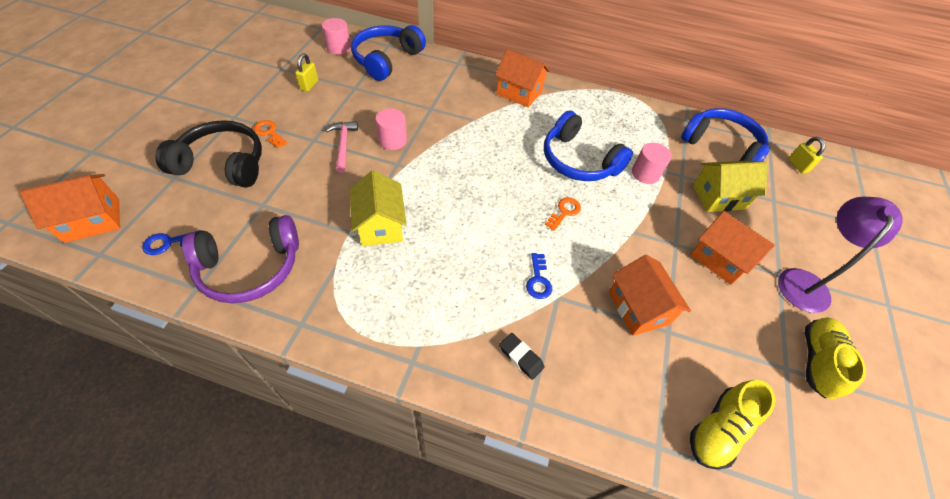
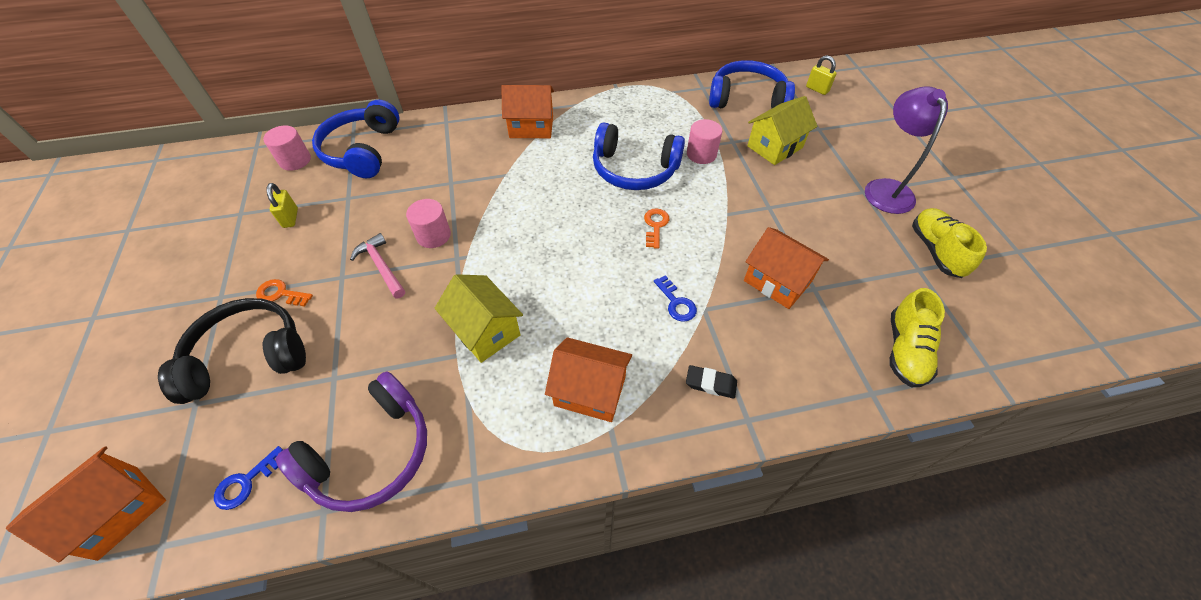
camera: 25 degrees left, 0 degrees up
(719, 259) = (811, 202): orange house -> orange house (590, 391)

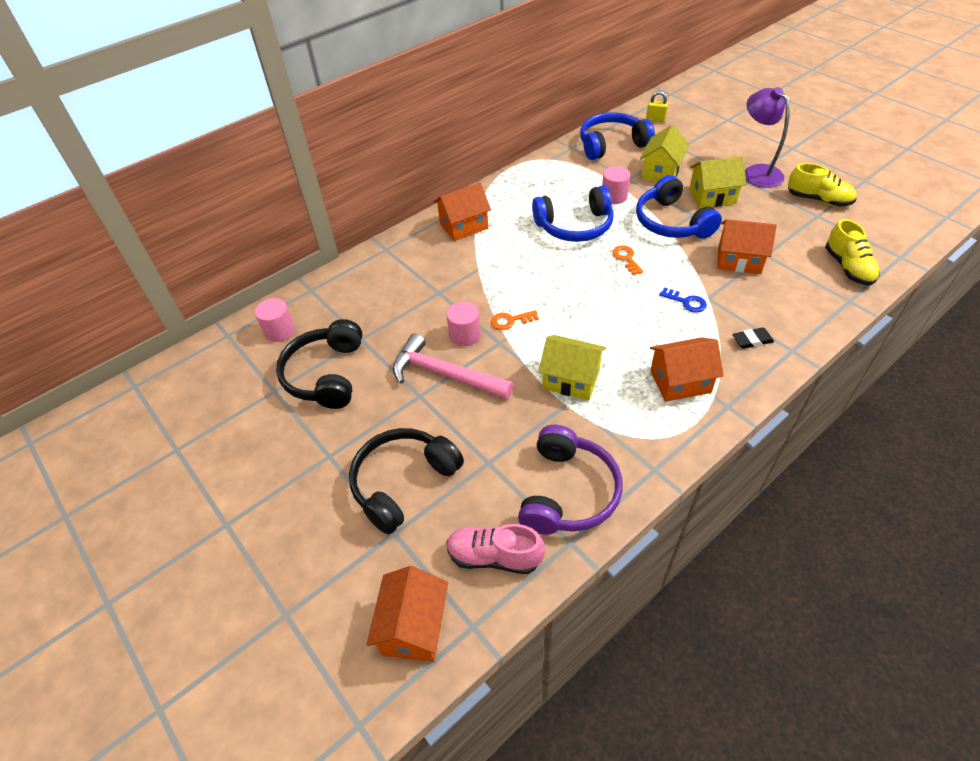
camera: 25 degrees left, 5 degrees down
(246, 482) = (494, 556): blue key -> pink shoe
(281, 294) = (381, 430): orange key -> orange key (510, 321)
(290, 218) = (326, 374): yellow padlock -> black headphones
(363, 150) = (335, 299): blue headphones -> blue headphones (672, 222)
(381, 266) = (445, 374): pink hammer -> pink hammer, size x1.64
(809, 196) = (712, 196): none -> yellow house
(936, 251) = (818, 200): yellow shoe -> yellow shoe turned 150 degrees clockwise

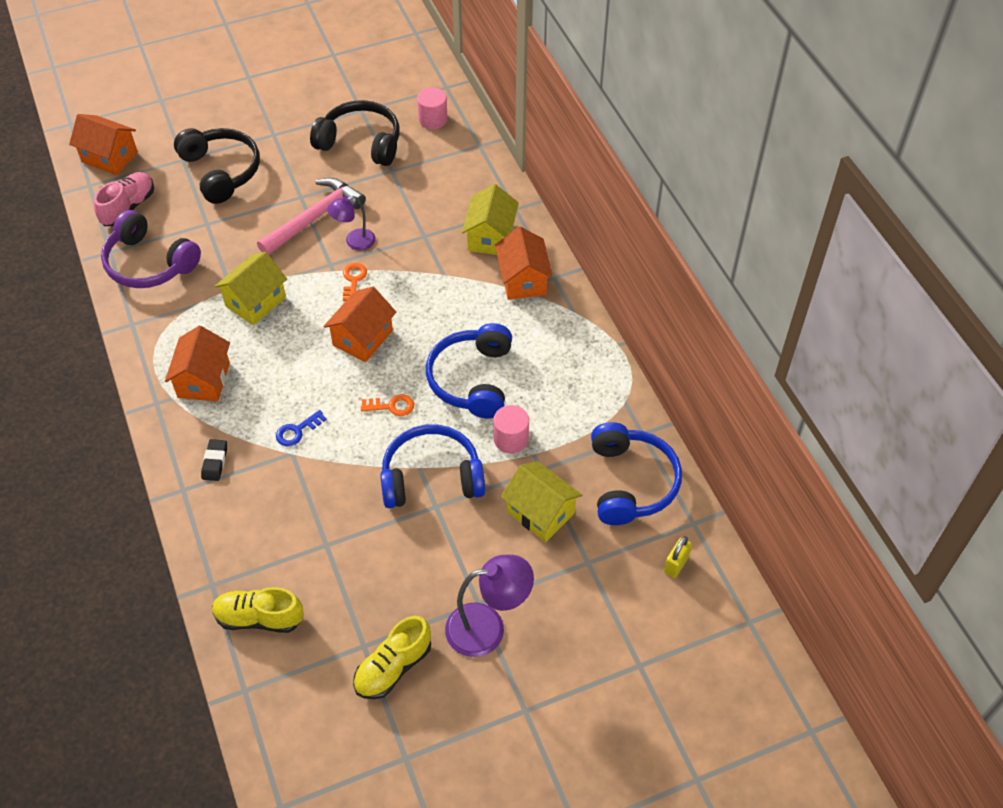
camera: 105 degrees right, 5 degrees up
(464, 335) = (354, 242): pink cylinder -> purple lamp
(712, 196) = (460, 545): yellow house -> yellow house (490, 237)
(739, 260) = (332, 512): orange house -> orange house (363, 338)

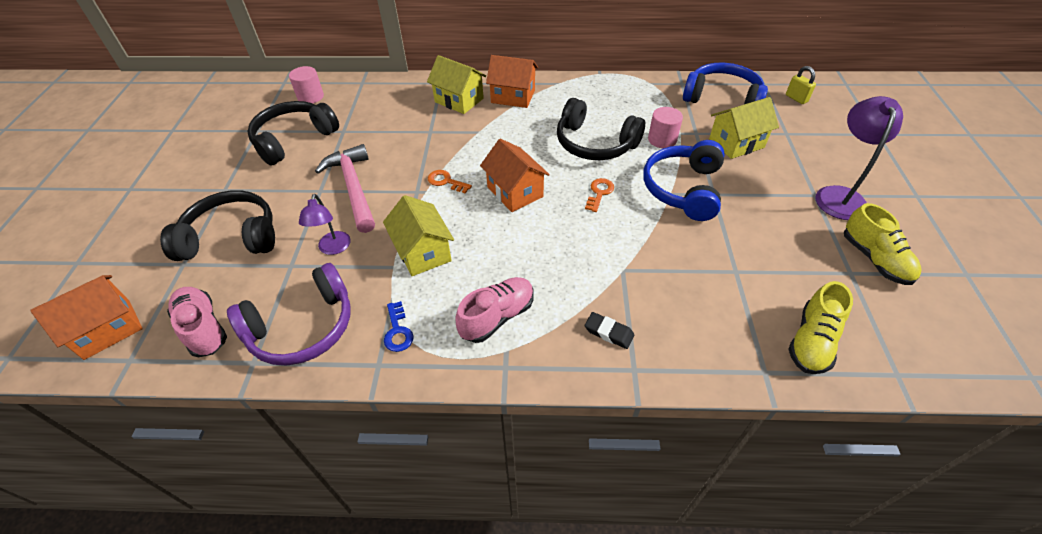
camera: 65 degrees left, 5 degrees down
(203, 380) = (497, 317): orange house -> pink shoe
(297, 431) = (598, 260): blue key -> blue key (397, 331)
(354, 242) = (403, 170): purple lamp -> purple lamp (333, 248)
(473, 379) = (595, 143): blue headphones -> black headphones

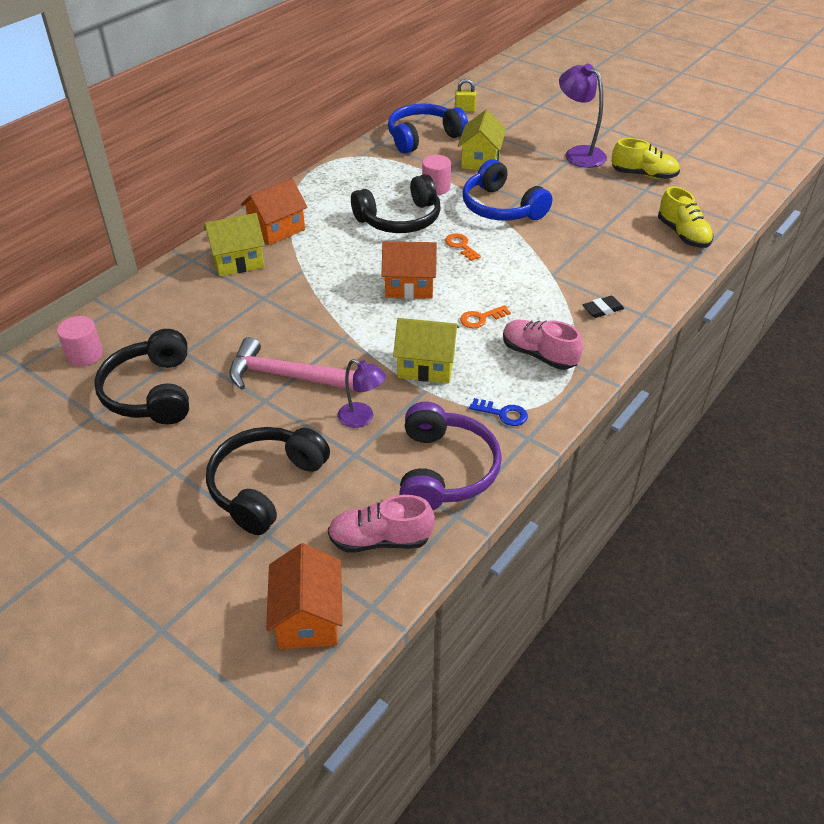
camera: 55 degrees left, 5 degrees down
(446, 181) = (349, 317): orange key -> orange key (481, 318)
(497, 317) = (538, 355): pink shoe -> pink shoe turned 45 degrees counterclockwise

